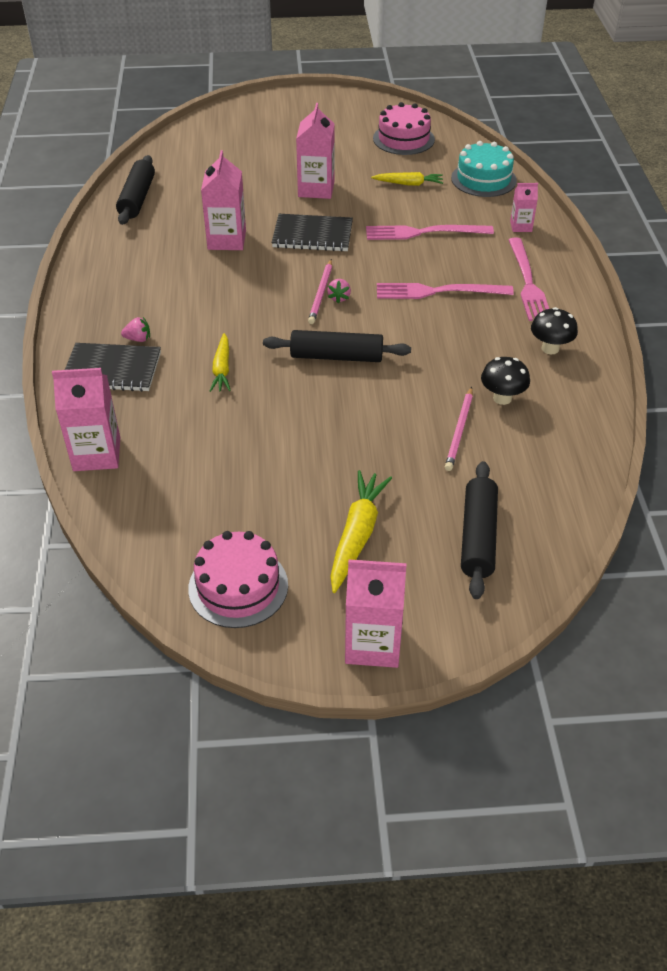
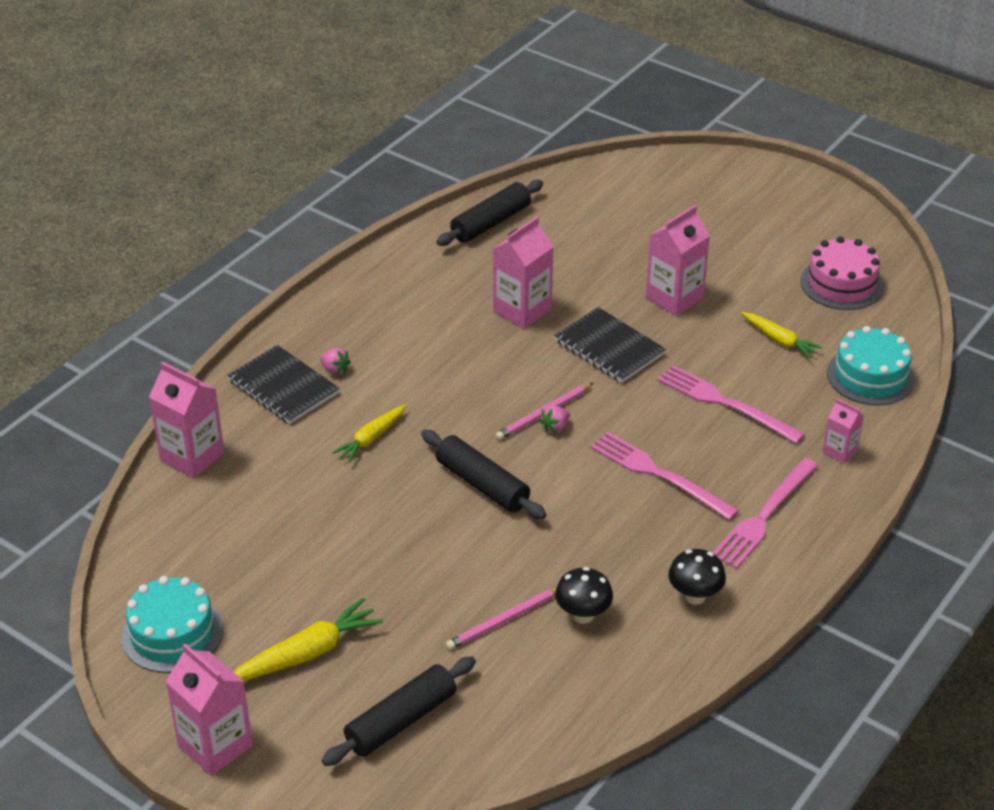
camera: 40 degrees right, 5 degrees down
(238, 586) = (172, 633): pink cake -> turquoise cake

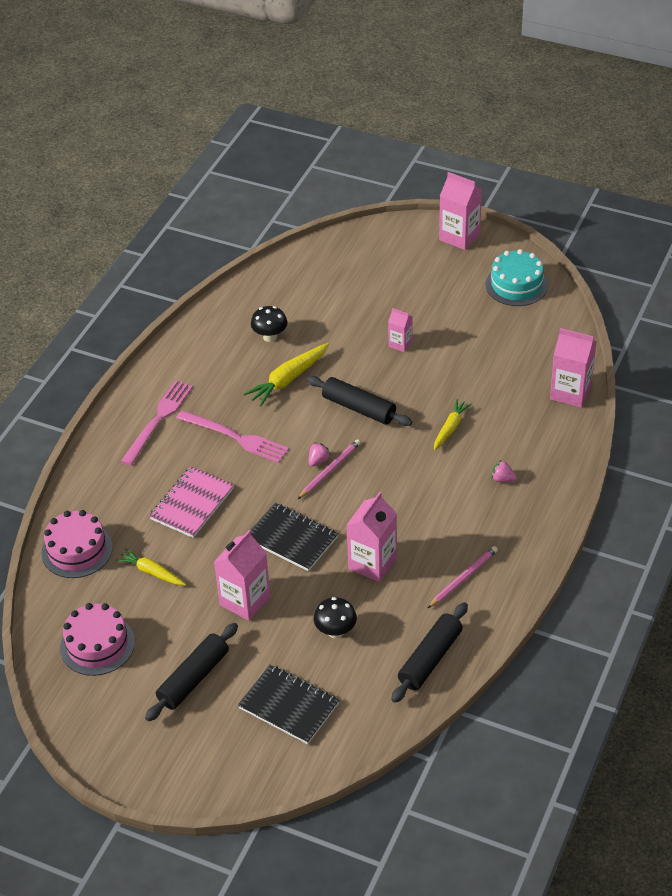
camera: 170 degrees right, 5 degrees up
(283, 387) = (534, 457): black notebook -> black notebook (288, 706)
(306, 653) = (431, 288): yellow carrot -> yellow carrot (288, 379)
(401, 721) = (361, 264): black rolling pin -> black rolling pin (193, 678)
(504, 620) = (318, 325): pink pencil -> pink pencil (463, 578)
(694, 596) = (201, 360): black mushroom -> black mushroom (335, 631)
(725, 403) = (192, 504): pink fork -> pink notebook
(839, 451) = (104, 478): pink carton -> pink carton (400, 344)
(870, 376) = (77, 550): turquoise cake -> pink cake

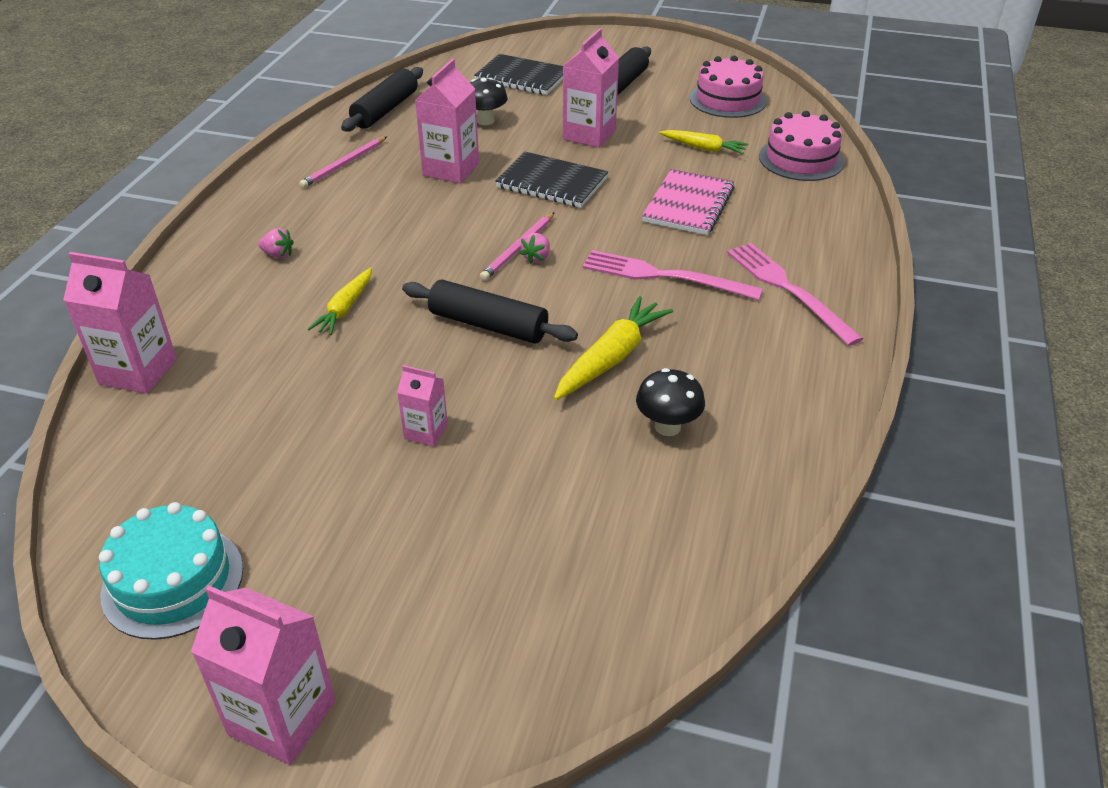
camera: 170 degrees right, 5 degrees down
(158, 420) = (788, 289): pink fork -> pink fork turned 135 degrees clockwise

